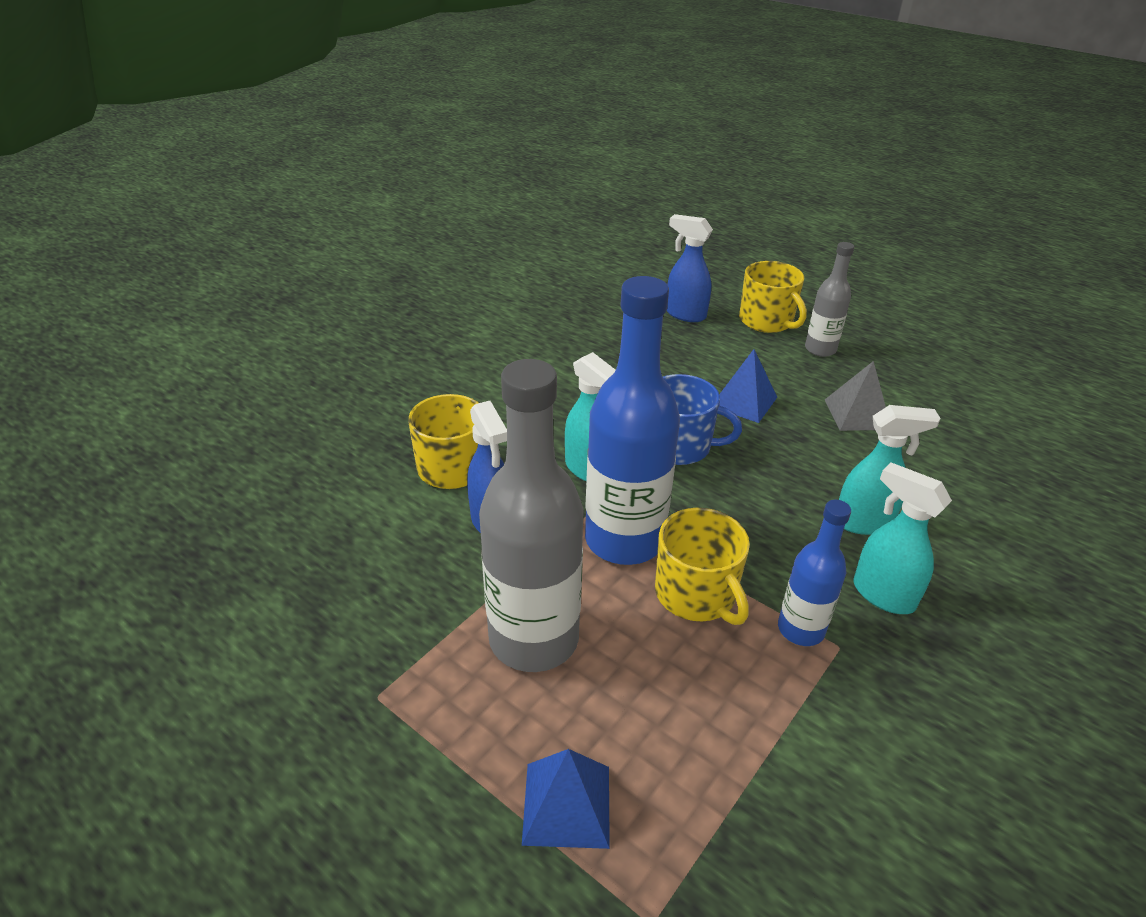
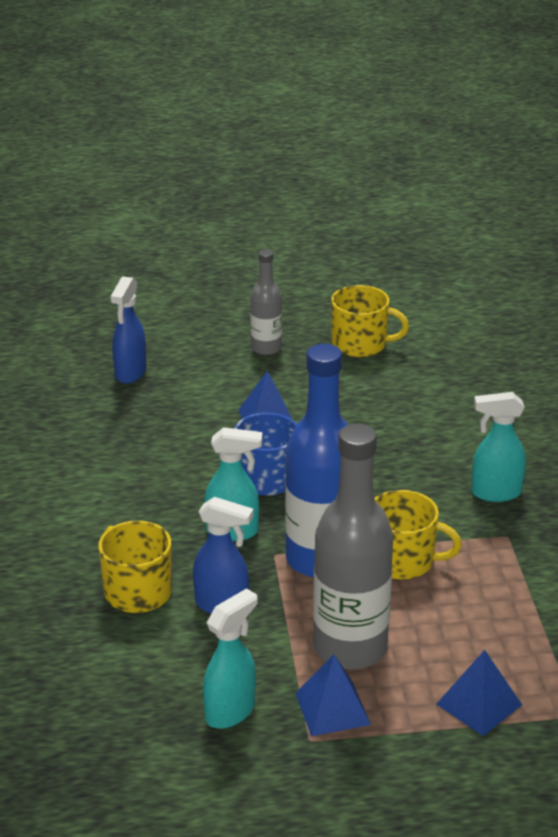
camera: 45 degrees left, 5 degrees down
(436, 683) = (332, 708): none -> blue pyramid
(685, 314) = (130, 373): blue spray bottle -> blue spray bottle turned 60 degrees counterclockwise
(767, 321) = (199, 345): yellow mug -> yellow mug (360, 344)
(800, 629) = (478, 540): blue bottle -> none
(857, 414) = (349, 385): grey pyramid -> none
(864, 522) = (438, 457): turquoise spray bottle -> turquoise spray bottle (231, 711)

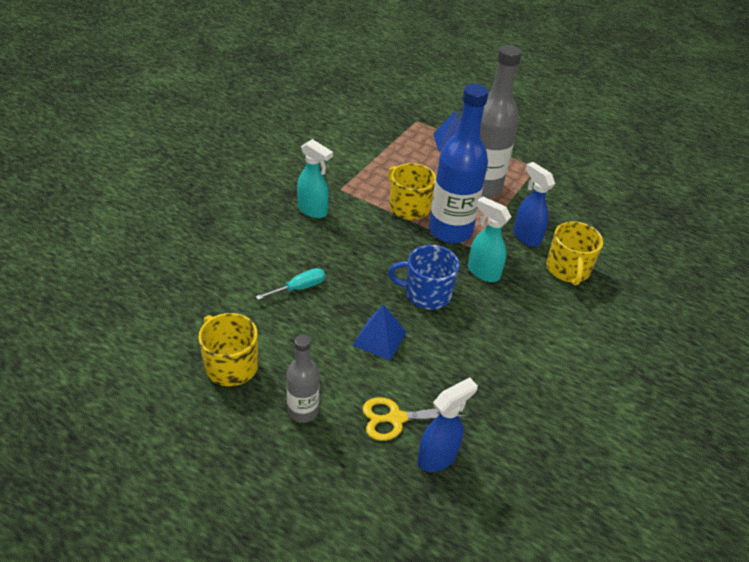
camera: 145 degrees left, 10 degrees up
(188, 378) = (396, 418): none -> yellow scissors
(231, 711) = (562, 193): turquoise spray bottle -> none
(332, 708) = (515, 171): blue pyramid -> none
(392, 418) = (299, 288): none -> turquoise screwdriver

